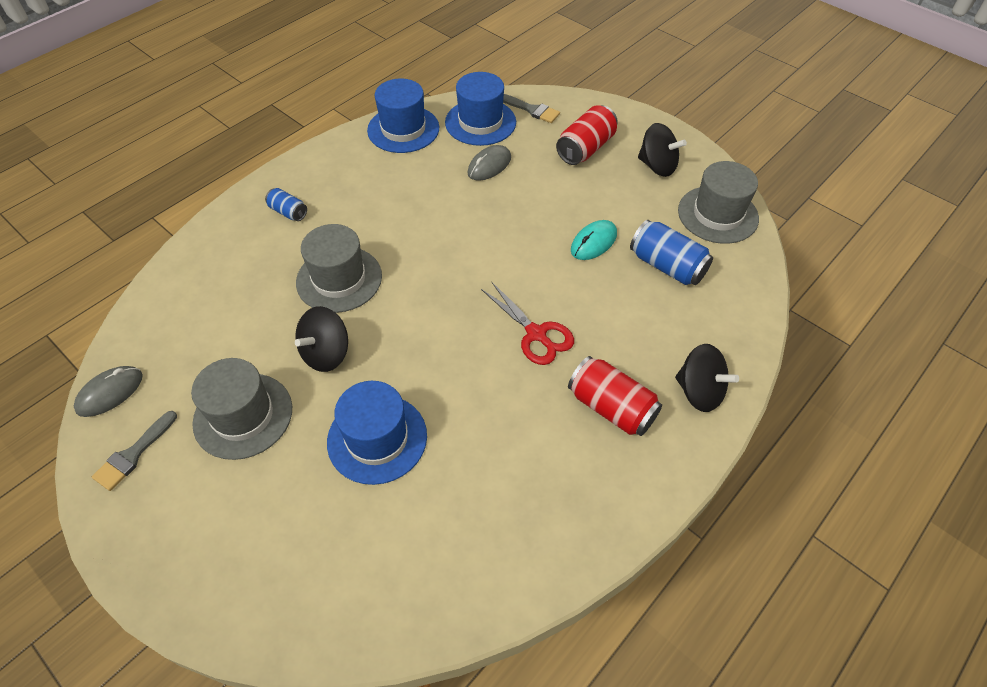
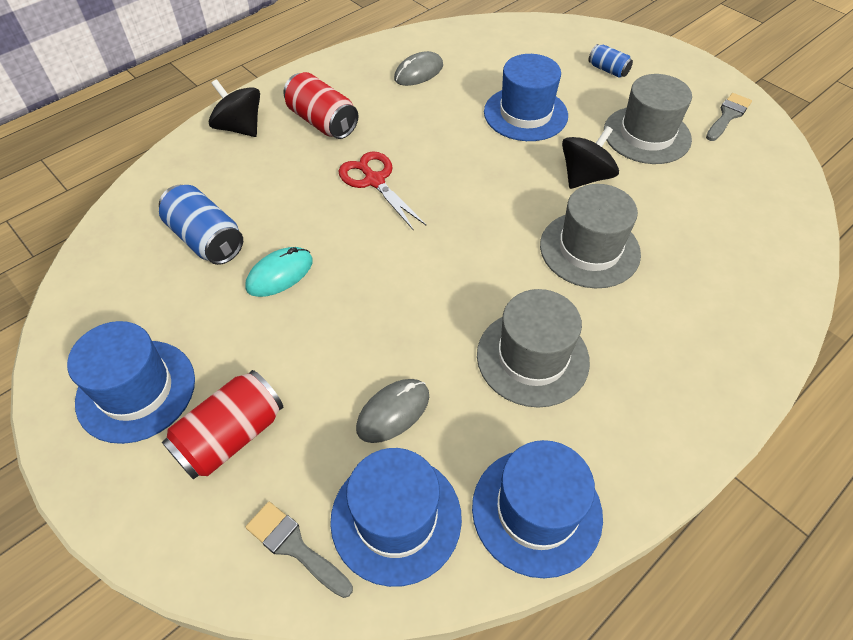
camera: 175 degrees left, 0 degrees up
(110, 393) = (780, 158): grey mouse -> grey mouse (418, 72)
(288, 212) = (683, 347): blue can -> blue can (608, 70)
(657, 166) = (136, 390): black spinning top -> blue hat
(717, 214) = (102, 301): grey hat -> grey hat (532, 357)

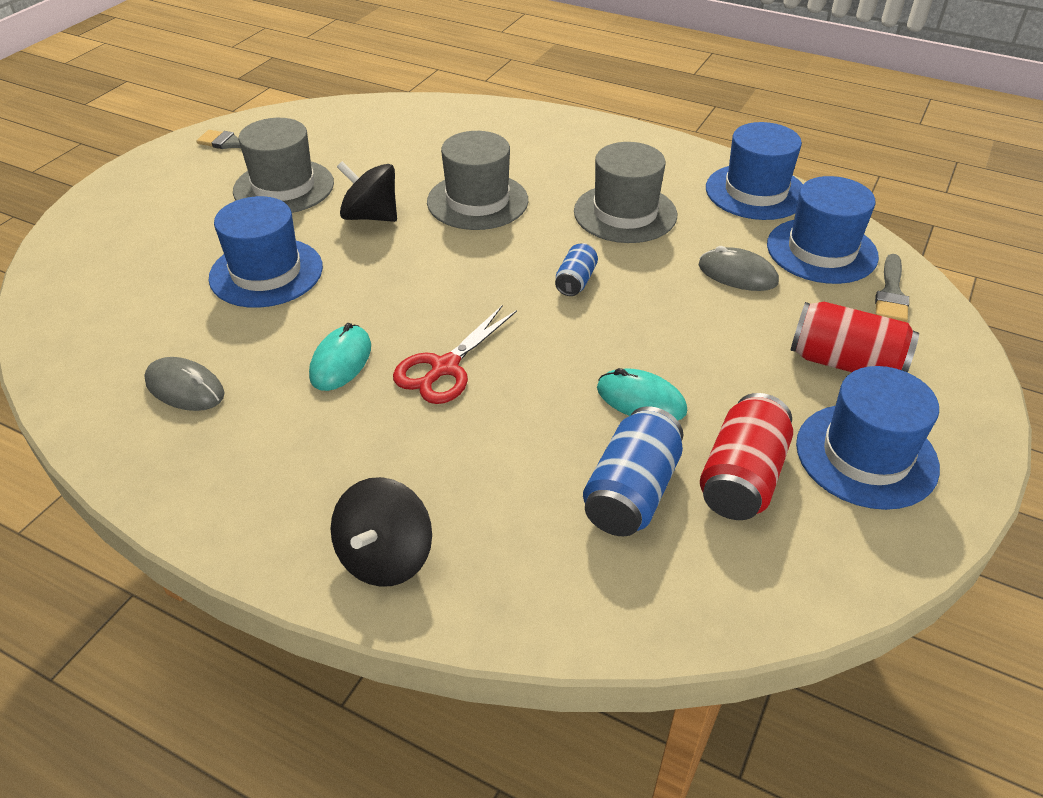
camera: 110 degrees left, 10 degrees down
(322, 122) = (338, 458): red can -> red can (742, 478)
(408, 135) = (341, 361): none -> turquoise mouse
(608, 70) = (156, 224): blue can -> blue can (575, 281)

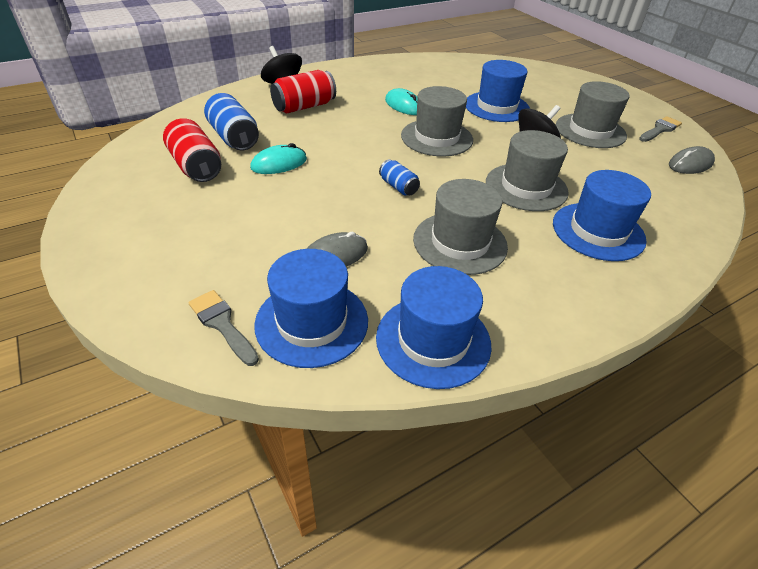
camera: 120 degrees right, 0 degrees up
(185, 388) = (422, 75): grey mouse -> grey mouse (690, 164)
(422, 294) = (436, 138): none -> grey hat
(445, 368) = (369, 125): red scissors -> none
(845, 363) = (202, 248): red can -> red can (304, 107)
(866, 455) = (145, 209): blue hat -> blue hat (598, 231)

